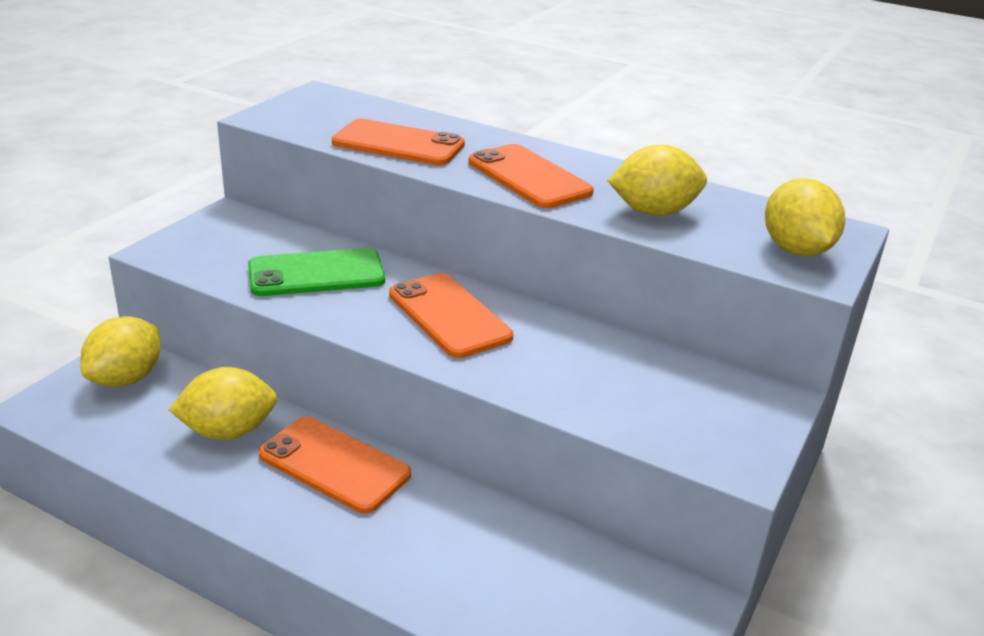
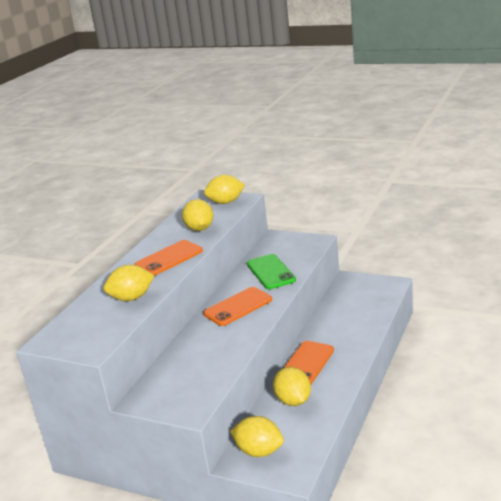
camera: 90 degrees left, 5 degrees down
(316, 274) = (207, 350): green phone -> green phone (271, 272)
(398, 144) = (131, 298): orange phone -> yellow lemon

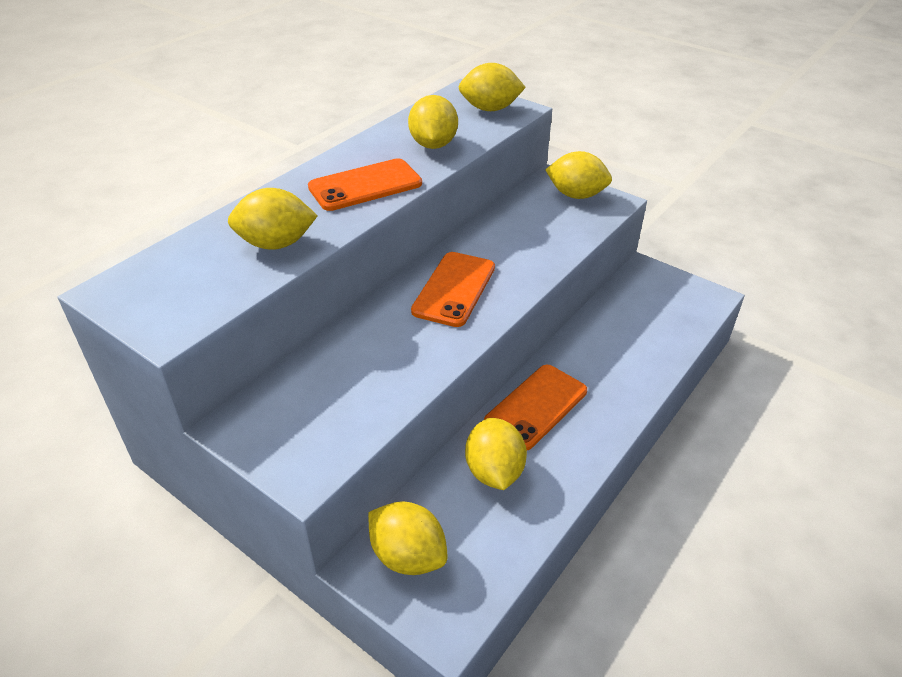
camera: 10 degrees right, 15 degrees up
(238, 307) = (454, 289): orange phone -> orange phone turned 45 degrees counterclockwise
(271, 272) = (526, 239): green phone -> none
(292, 242) = (576, 195): none -> yellow lemon

